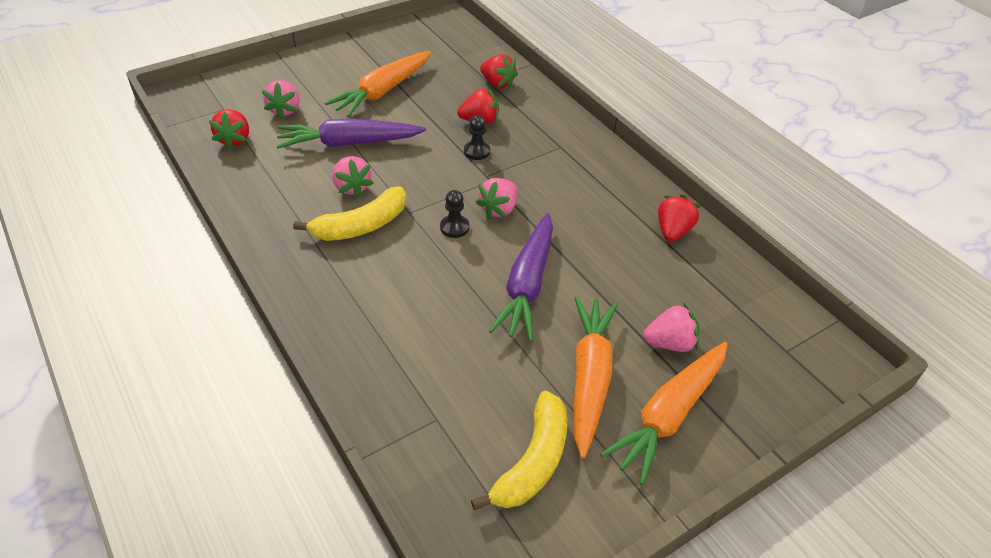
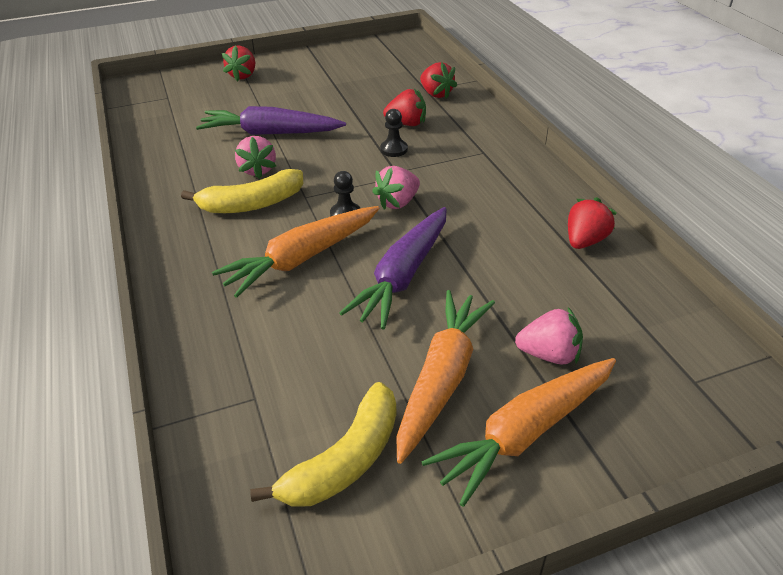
camera: 15 degrees right, 5 degrees down
(234, 139) = (166, 122): red strawberry -> red strawberry (243, 75)
(285, 110) = (222, 102): pink strawberry -> none
(382, 91) = (320, 93): orange carrot -> orange carrot (302, 258)

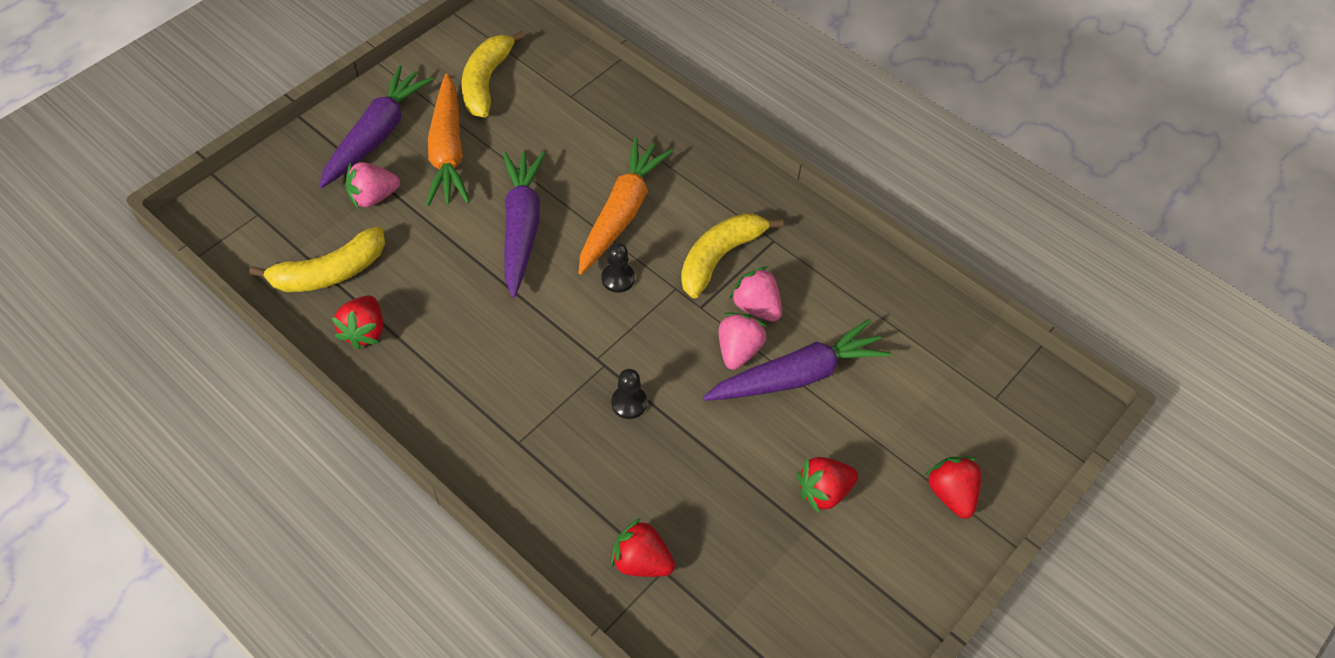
camera: 150 degrees right, 15 degrees up
(398, 202) = (575, 315): pink strawberry -> pink strawberry (738, 350)
(407, 123) = (643, 465): red strawberry -> red strawberry (823, 491)
(525, 433) = (377, 135): orange carrot -> purple carrot
(612, 295) = (330, 272): none -> yellow banana

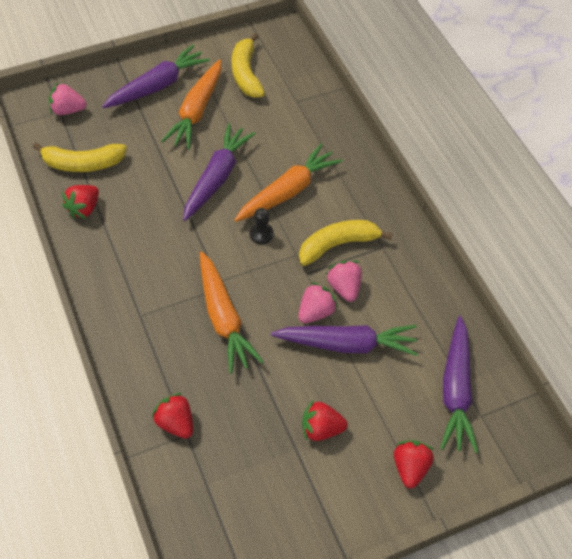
camera: 25 degrees right, 0 degrees up
(373, 197) = (134, 125): pink strawberry -> pink strawberry (68, 110)
(486, 82) = (246, 74): yellow banana -> yellow banana turned 45 degrees counterclockwise
(629, 403) = (224, 318): black pawn -> orange carrot
(952, 380) = (456, 390): none -> purple carrot

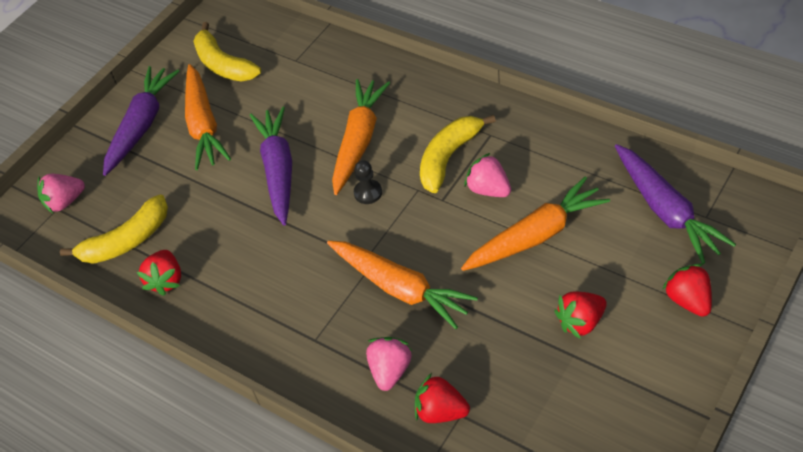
camera: 25 degrees left, 5 degrees down
(316, 312) = (482, 227): pink strawberry -> pink strawberry (390, 370)
(347, 344) = (536, 235): purple carrot -> orange carrot

